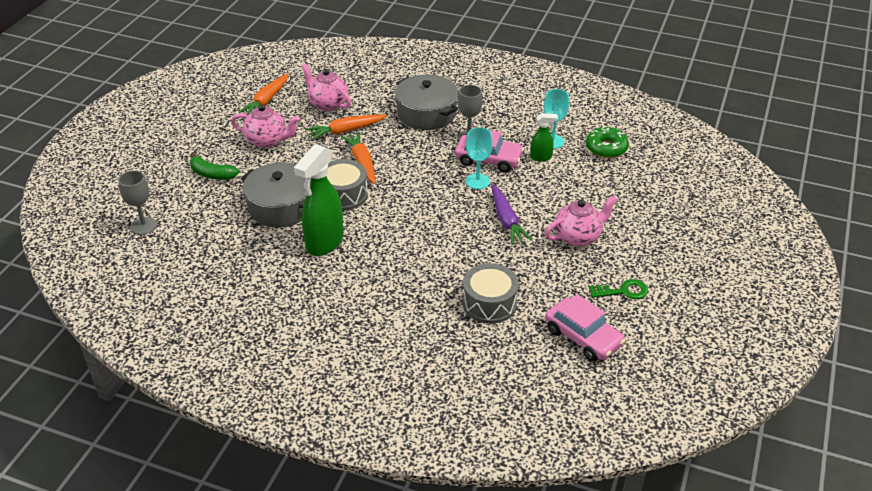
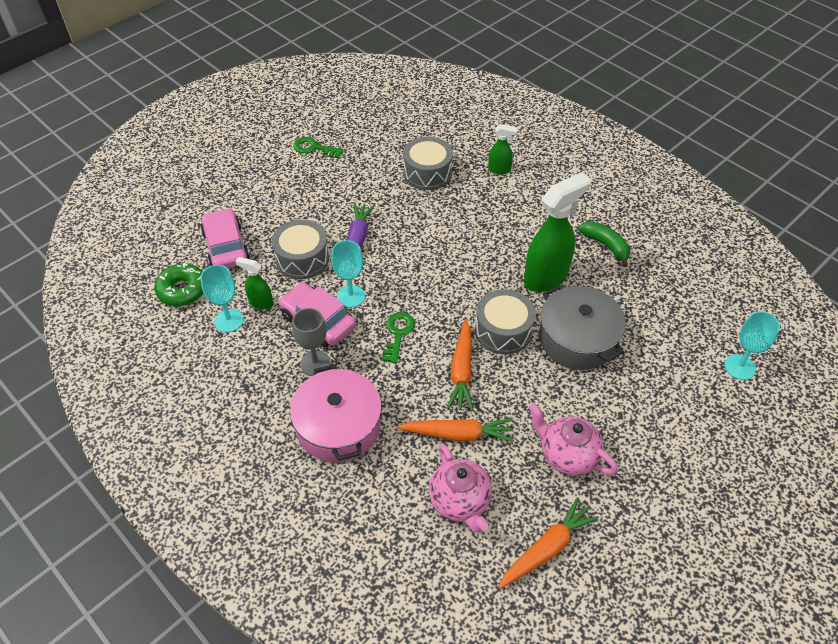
camera: 155 degrees left, 10 degrees up
(144, 226) = (739, 367): grey goblet -> turquoise goblet
(212, 174) = (651, 420): green banana -> green banana (606, 246)
(417, 332) = (499, 170): none -> green spray bottle
(423, 169) = (398, 334): none -> green key
(426, 113) = (338, 426): grey pot -> pink pot
(538, 194) = (302, 259): none -> grey drum
(578, 237) = (306, 203): pink teapot -> none
(583, 337) = (375, 128): pink car -> pink car (226, 247)

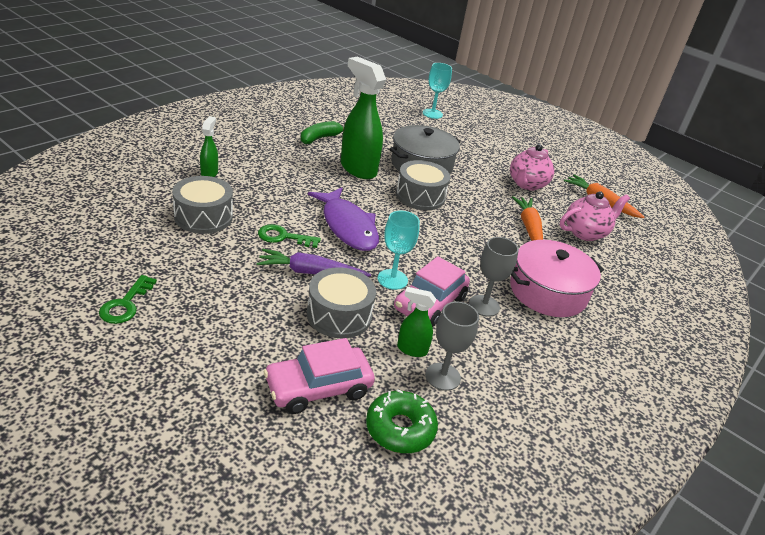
camera: 100 degrees left, 15 degrees down
(229, 320) = (442, 376): turquoise goblet -> grey goblet
(260, 303) = (411, 349): green spray bottle -> green spray bottle turned 90 degrees clockwise
(398, 334) = (435, 251): green key -> green key (284, 237)
(430, 267) = (347, 226): none -> purple fish
(461, 371) = (467, 220): orange carrot -> none

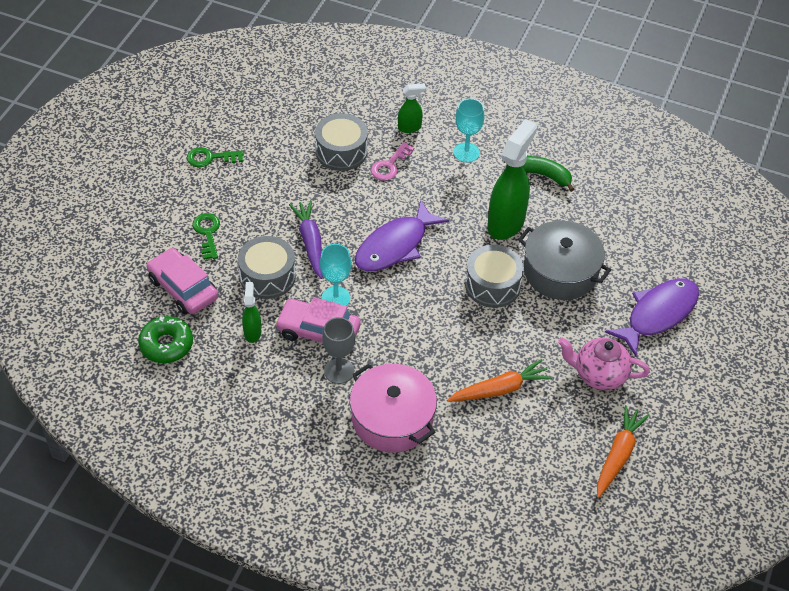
camera: 75 degrees right, 15 degrees up
(246, 197) = (390, 165): none -> pink key
(284, 237) = (348, 209): green key -> green key (207, 233)
(432, 114) = (704, 252): turquoise goblet -> turquoise goblet (466, 152)
(442, 376) = (232, 359): grey goblet -> none
(479, 146) = (658, 314): none -> purple fish
(585, 233) = (530, 444): pink teapot -> none

